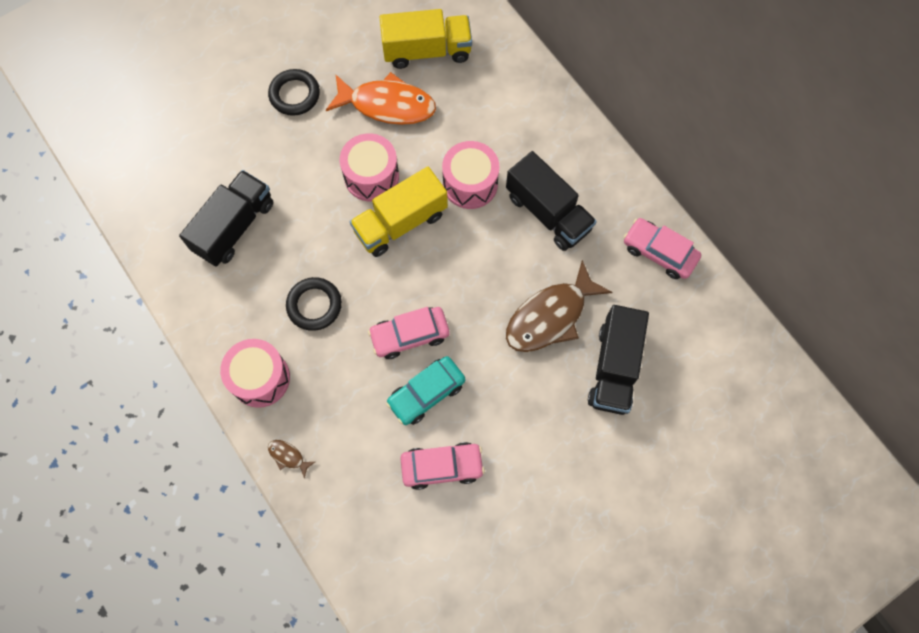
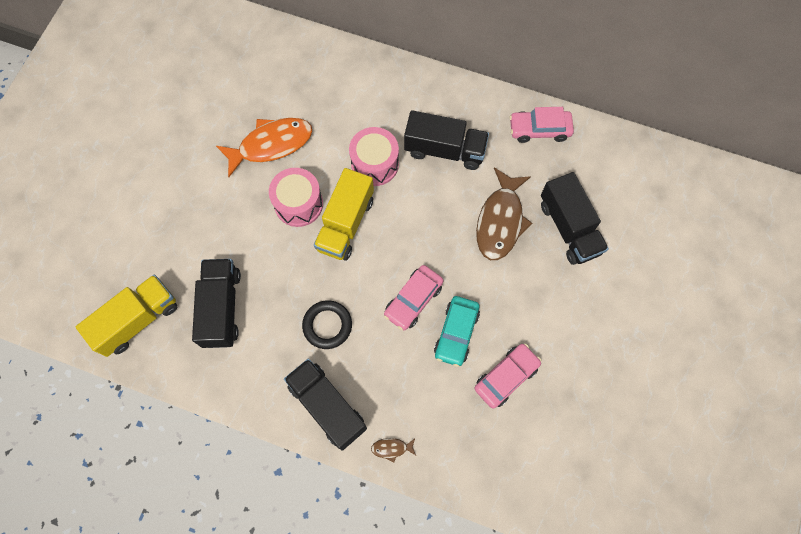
camera: 35 degrees left, 0 degrees up
(260, 378) = (327, 406): pink drum -> black truck
(294, 95) = (194, 180): black ring -> none
(427, 51) = (271, 88): yellow truck -> yellow truck (138, 320)

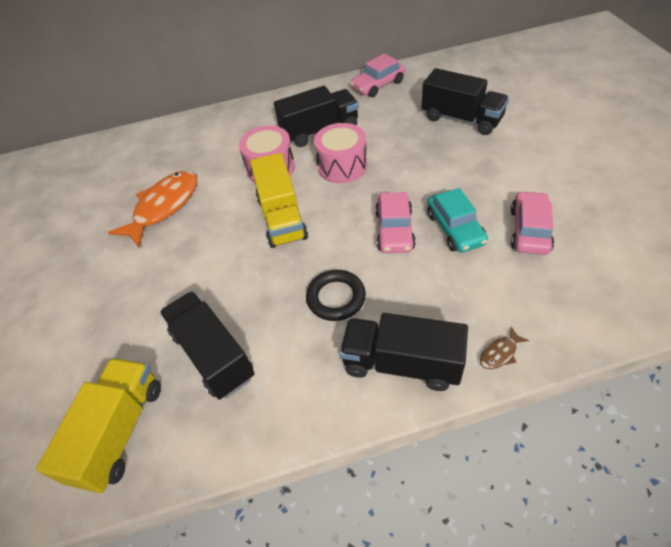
camera: 30 degrees left, 20 degrees down
(298, 204) = (225, 230): pink drum -> pink drum (342, 166)
(500, 221) = (408, 143): brown fish -> none

